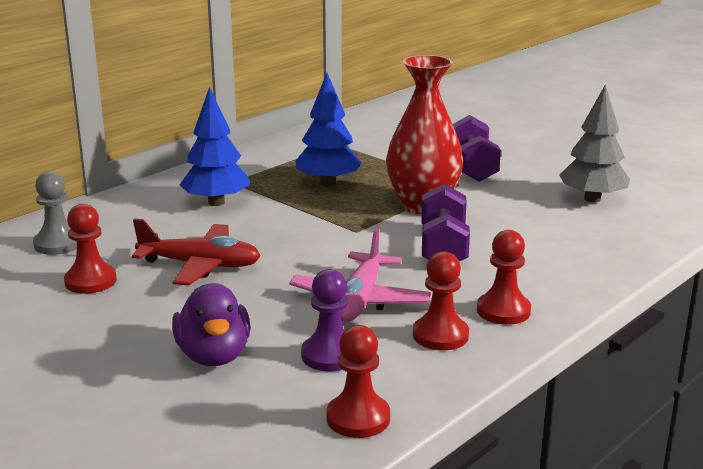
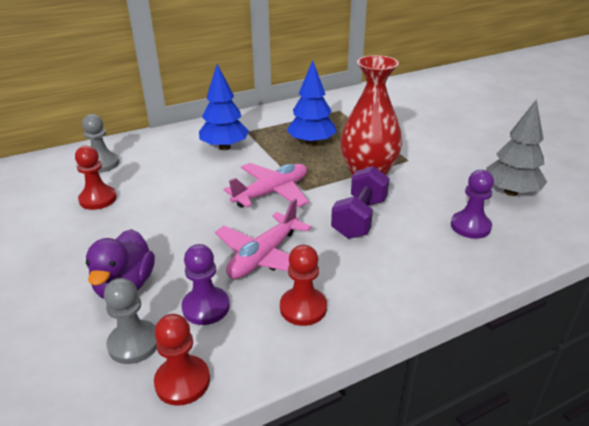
camera: 20 degrees right, 10 degrees up
(200, 265) = (176, 199): red plane -> none
(273, 400) = (134, 343): none -> grey pawn
(319, 240) = (271, 193): none -> pink plane
(473, 167) = (428, 146): purple dumbbell -> none
(503, 311) = (370, 294): red pawn -> none
(569, 236) = (470, 226): none -> purple pawn

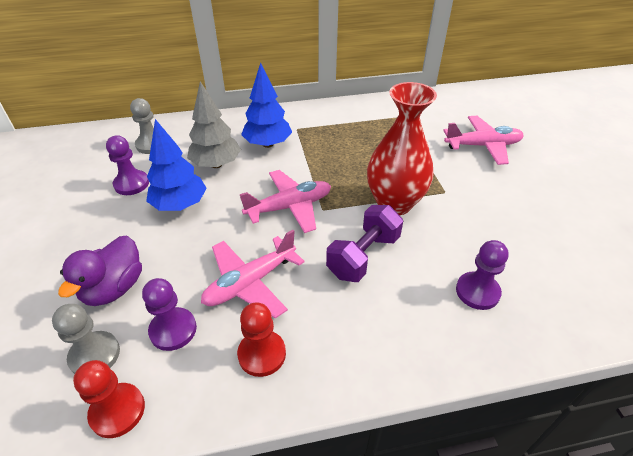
camera: 15 degrees right, 10 degrees up
(98, 199) = (131, 184): red pawn -> purple pawn
(311, 143) = (353, 153): blue tree -> blue tree (180, 205)
(424, 122) = (482, 146): none -> pink plane
(511, 192) = (542, 256): grey tree -> grey tree (216, 164)

